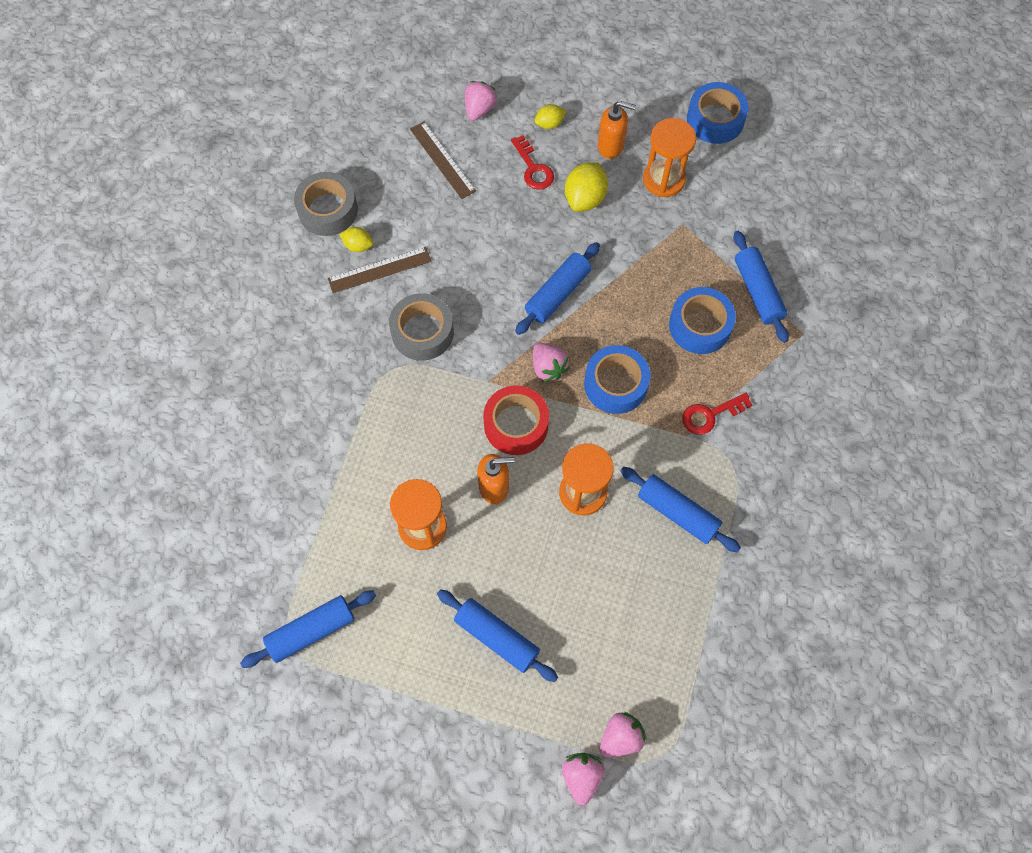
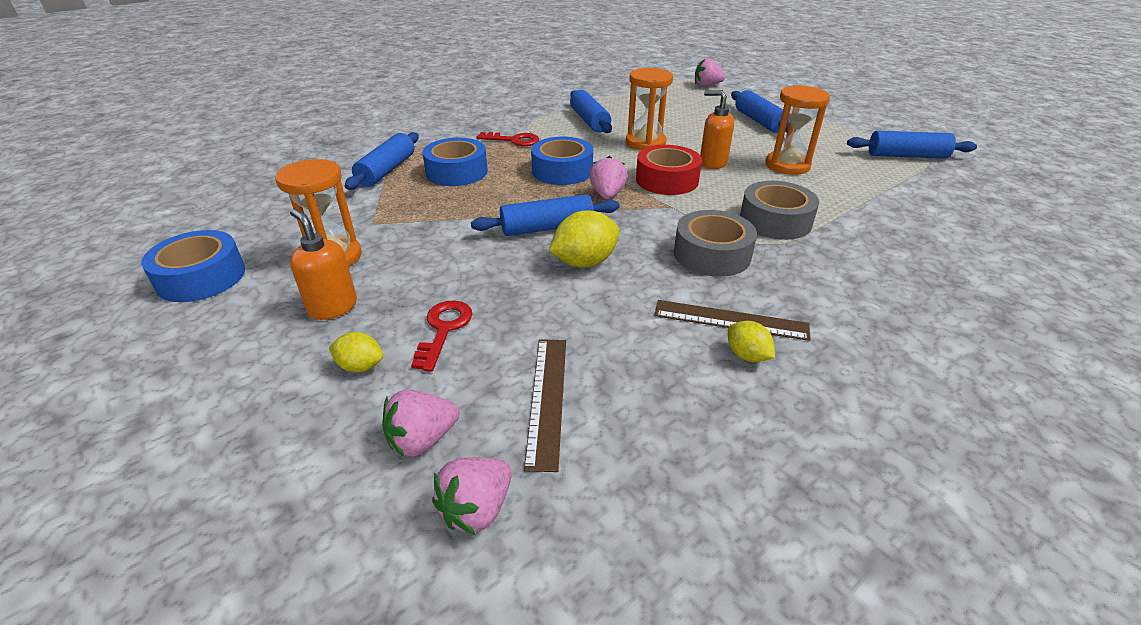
camera: 145 degrees left, 30 degrees down
(328, 210) = (774, 420): grey tape -> grey tape (775, 221)
(581, 777) = (739, 84): pink strawberry -> pink strawberry (477, 509)
(585, 198) = (428, 278): yellow lemon -> yellow lemon (584, 262)

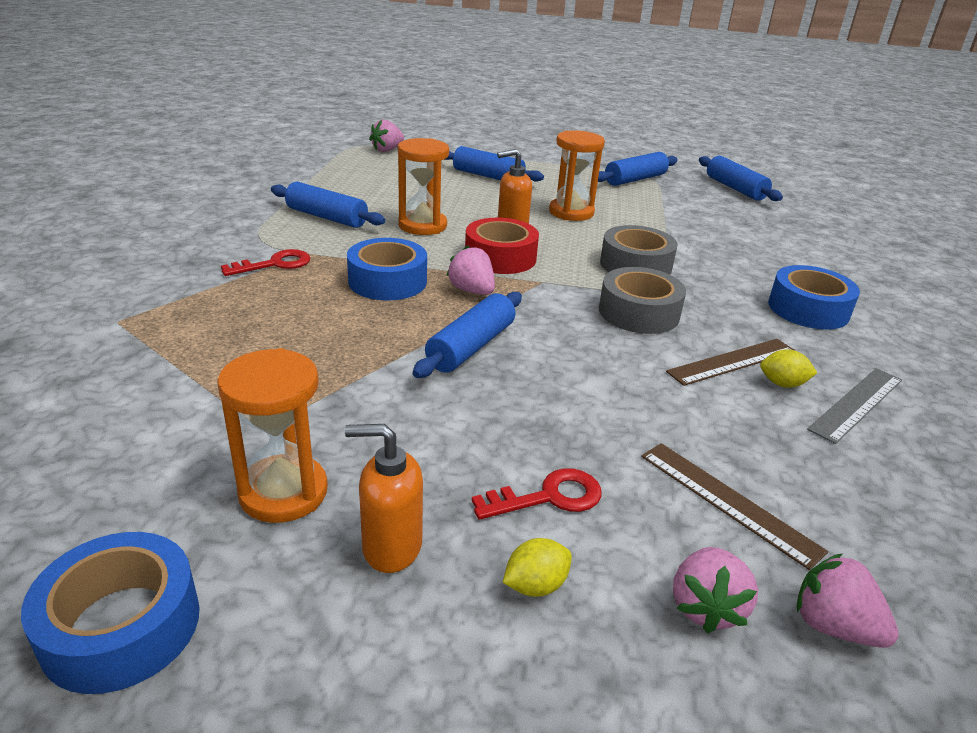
camera: 45 degrees left, 5 degrees down
(387, 170) = (163, 356): blue rolling pin -> blue rolling pin (735, 188)
(444, 330) = (548, 497): red key -> red key turned 105 degrees clockwise
(457, 172) = (266, 324): blue tape -> blue tape (808, 309)
(477, 509) = (833, 626): pink strawberry -> pink strawberry turned 135 degrees clockwise
(584, 262) = (558, 365): yellow lemon -> none
(794, 405) = (857, 404): none -> grey ruler

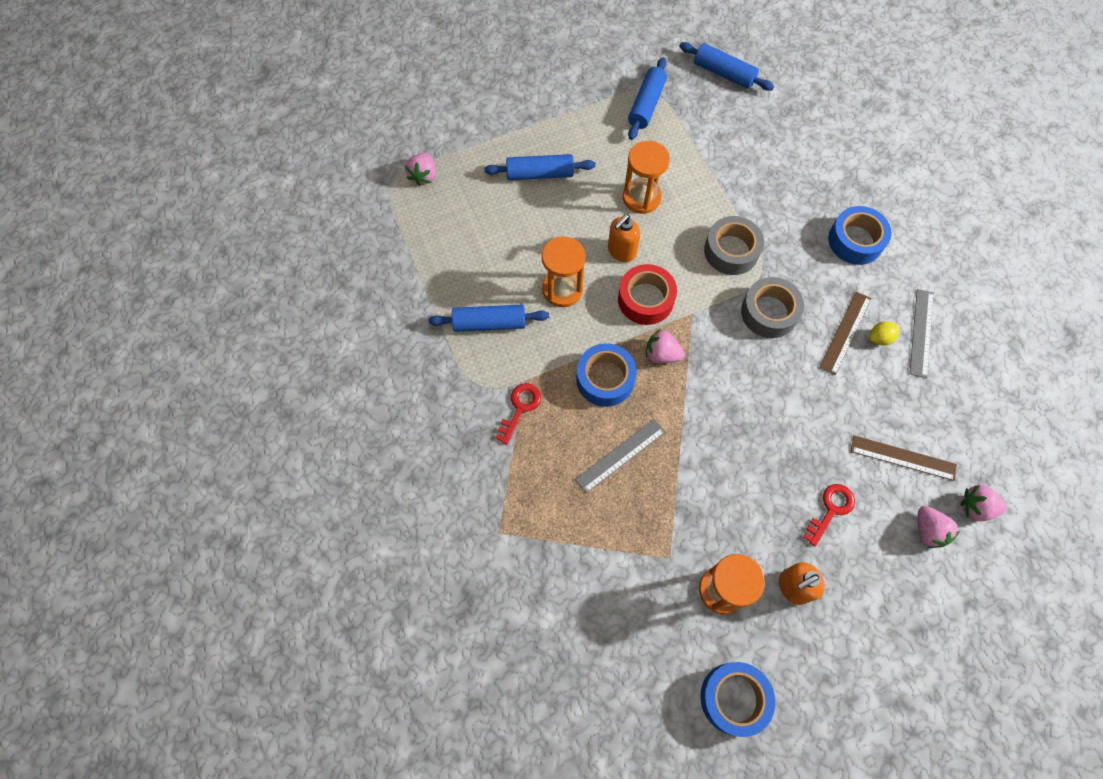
camera: 30 degrees left, 35 degrees up
(327, 330) = (620, 455): none -> grey ruler
(471, 347) = (708, 415): blue rolling pin -> none
(535, 585) = (861, 566): yellow lemon -> none

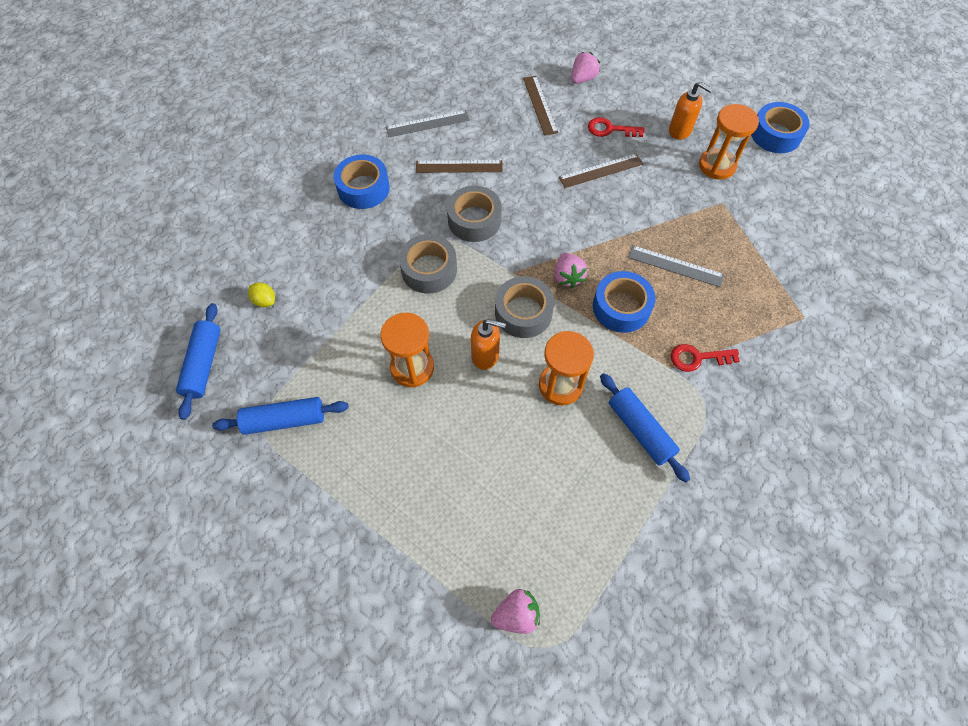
camera: 120 degrees left, 5 degrees down
(540, 174) = (438, 481): blue rolling pin -> none
(645, 299) = (523, 312): red tape -> grey tape
(775, 462) = (601, 170): none -> brown ruler
(879, 338) = (449, 145): yellow lemon -> yellow lemon (265, 301)
(975, 507) = (547, 62): pink strawberry -> none

